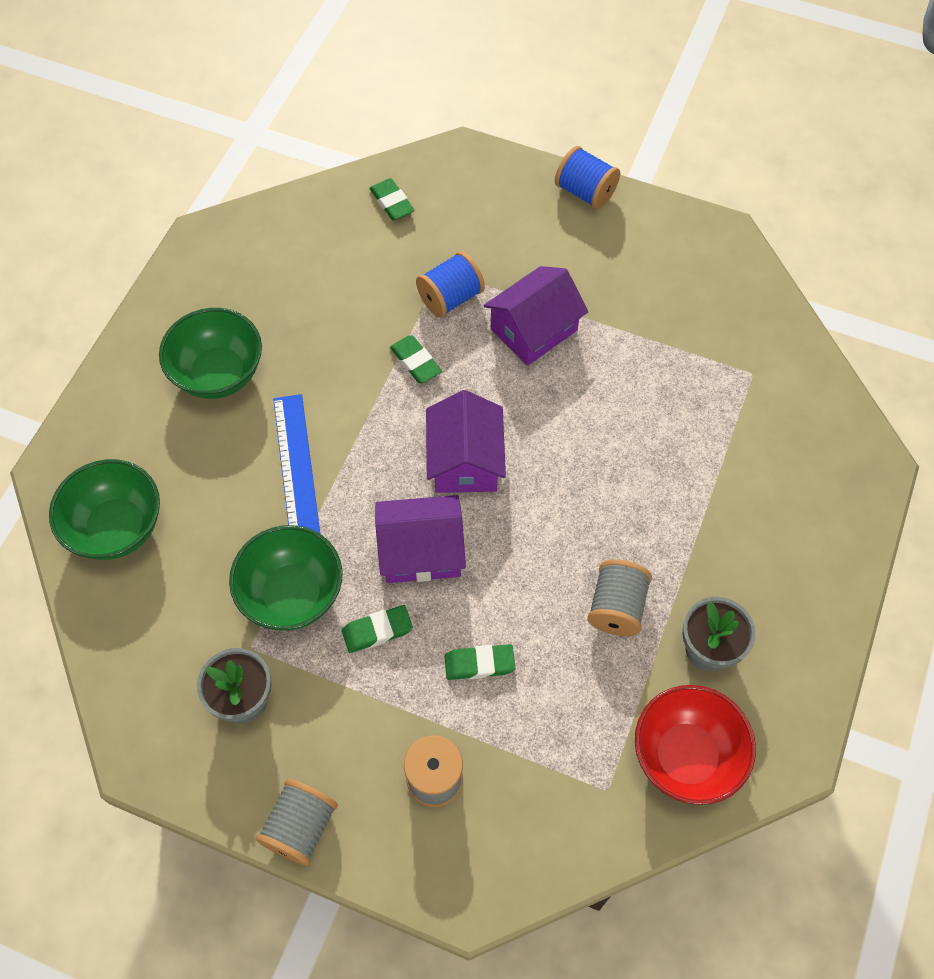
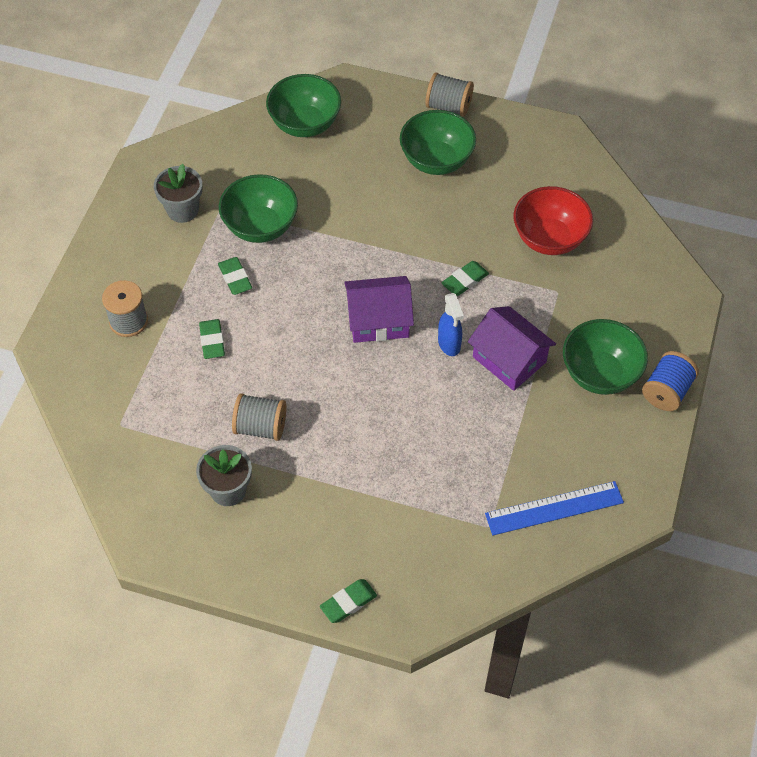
camera: 85 degrees right, 5 degrees down
(296, 465) = (364, 216): blue ruler -> blue ruler (554, 508)
(300, 827) = (97, 251): grey spool -> grey spool (448, 106)
(392, 202) = (622, 250): green eraser -> green eraser (348, 603)
(421, 551) = (299, 299): purple house -> none
(450, 298) = (531, 299): blue spool -> none
(507, 387) = (449, 344): none -> blue spray bottle
(559, 247) = (600, 373): none -> green bowl
(686, 756) = (144, 475): red bowl -> red bowl (549, 238)

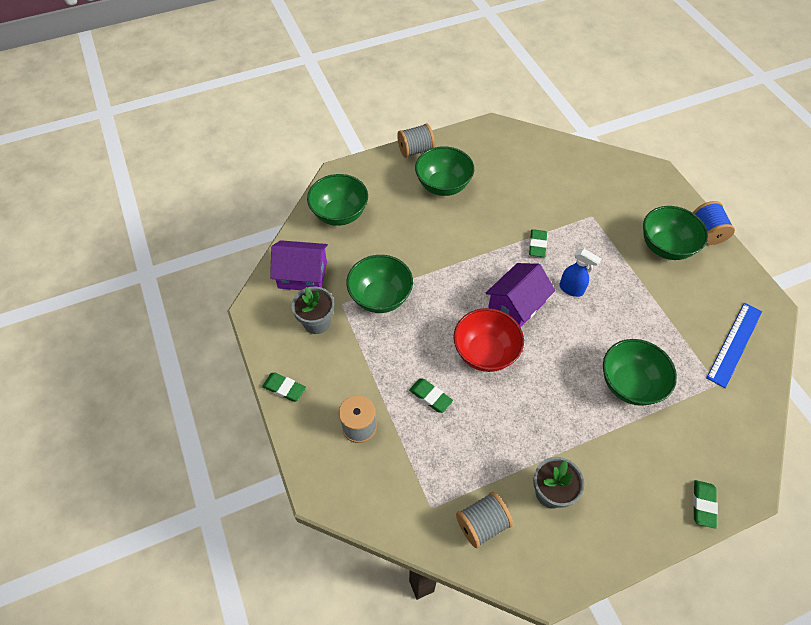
camera: 40 degrees left, 0 degrees up
(235, 278) = (400, 343): green eraser -> green eraser (284, 388)
(260, 427) = (523, 431): grey spool -> grey spool (482, 524)
(403, 463) = (630, 384): none -> green bowl
(509, 359) = (612, 274): purple house -> purple house (302, 275)
(549, 238) = (554, 189): red bowl -> red bowl (485, 352)

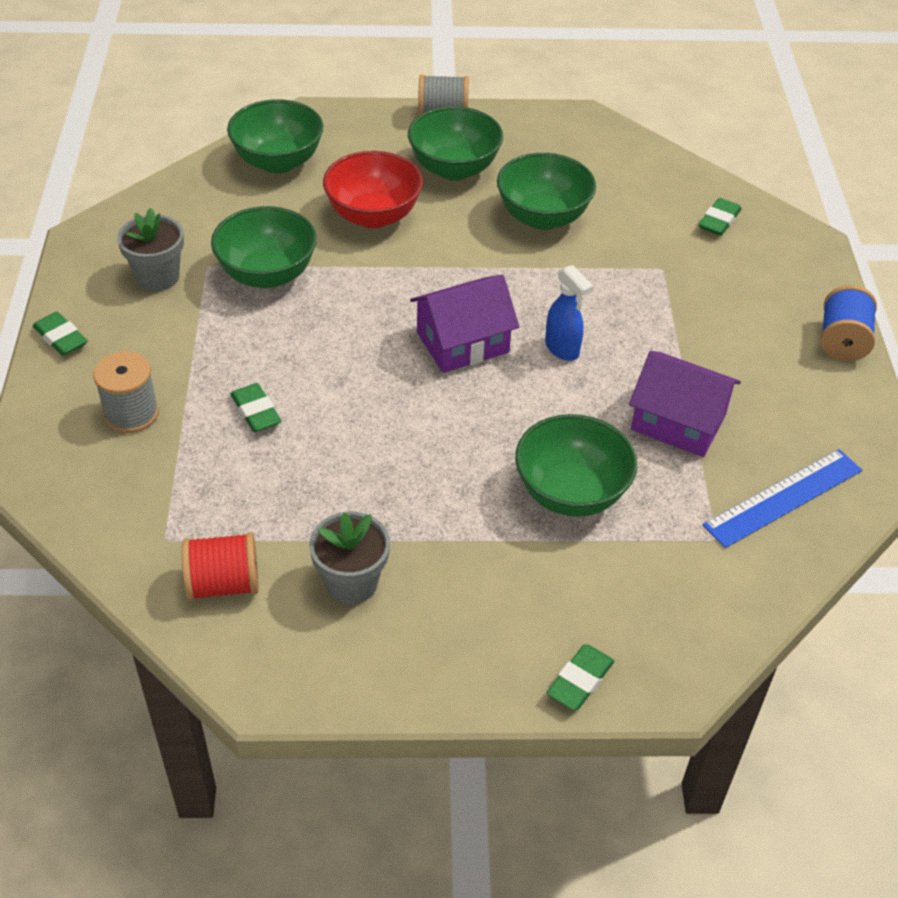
camera: 20 degrees right, 10 degrees down
(302, 275) = (176, 217): purple house -> purple house (678, 422)
(482, 524) = (223, 584): grey spool -> red spool
(485, 352) = (374, 385): red bowl -> red bowl (373, 216)
(537, 245) = (547, 280): green eraser -> green eraser (719, 221)
(665, 247) = (756, 340): green bowl -> green bowl (543, 217)

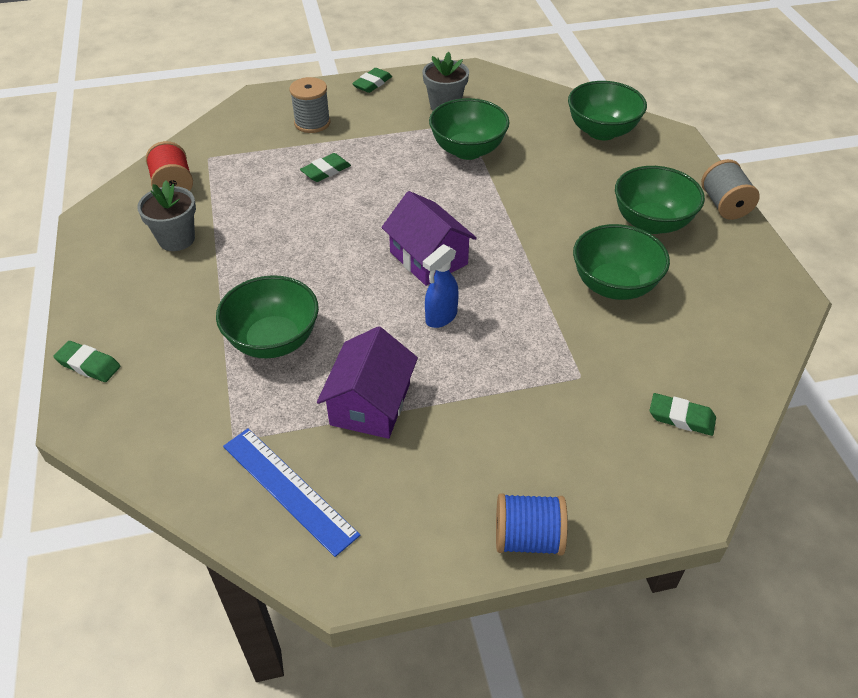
camera: 80 degrees right, 0 degrees up
(373, 216) = (562, 188): red bowl -> none

